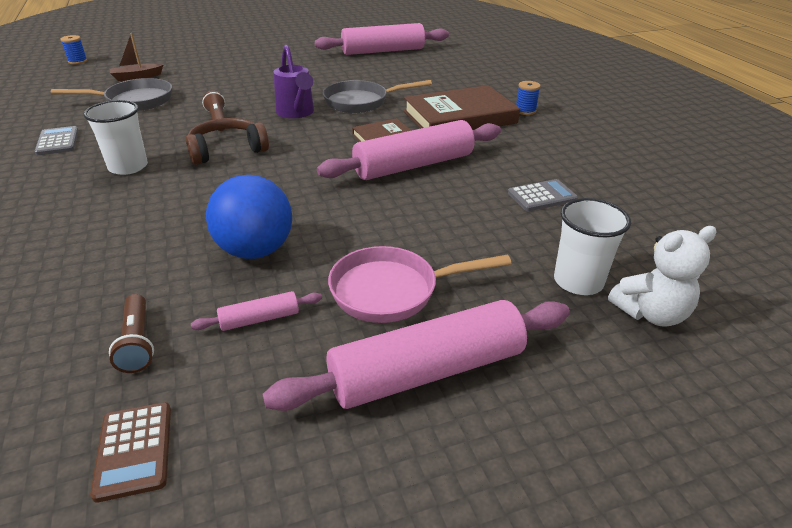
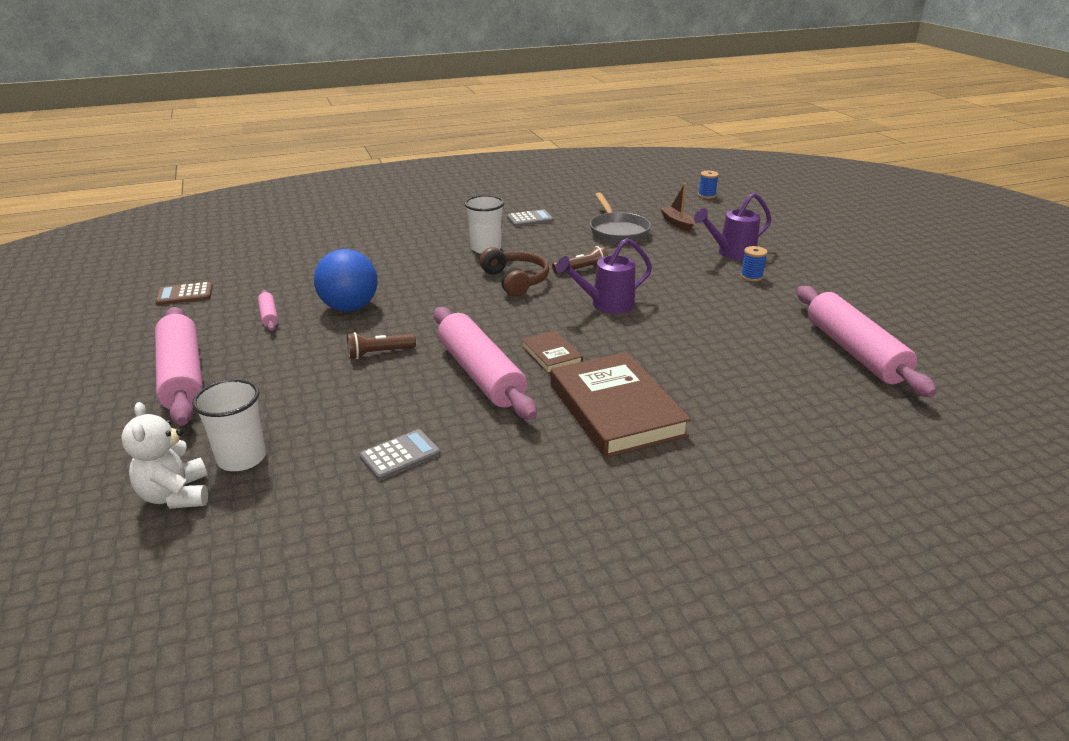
camera: 90 degrees right, 5 degrees down
(137, 342) = (267, 283): brown flashlight -> brown flashlight (379, 353)
(218, 65) = (731, 253): none -> purple watering can
(361, 102) = (648, 340): grey pan -> none
(392, 291) = (275, 363): pink pan -> none
(525, 111) = (652, 470): blue spool -> blue spool (751, 276)
(542, 196) = (400, 455): grey calculator -> grey calculator turned 105 degrees counterclockwise

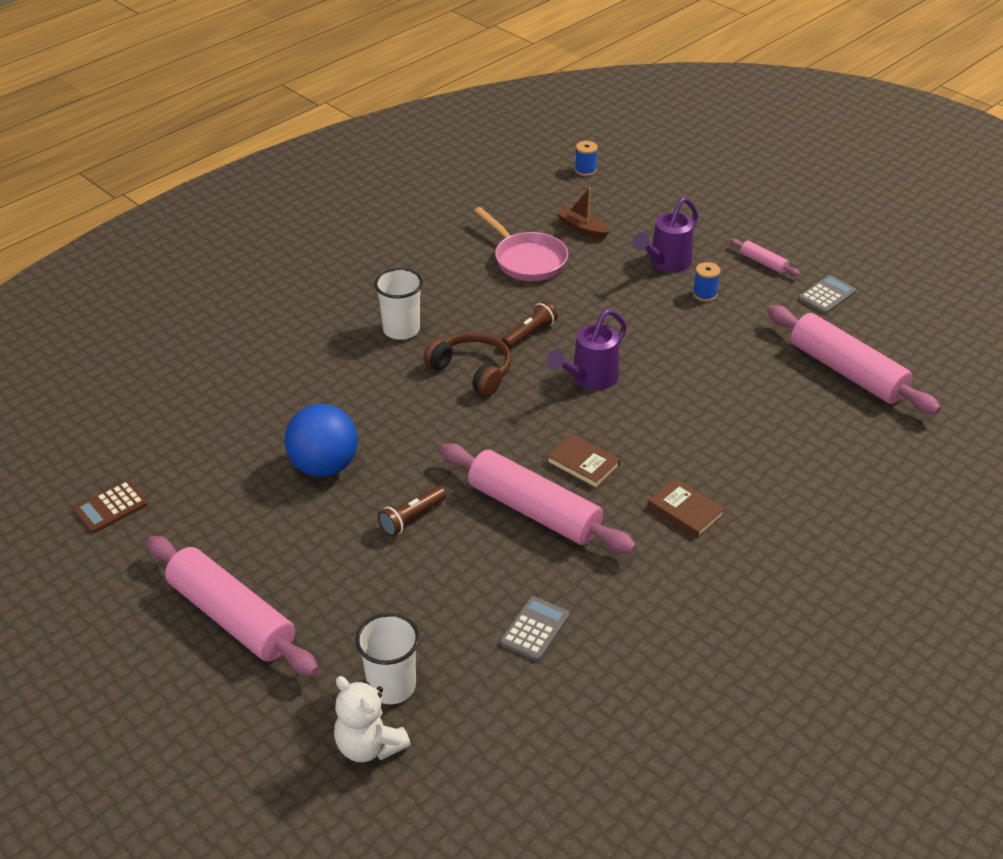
camera: 25 degrees left, 10 degrees up
(269, 316) = (245, 507): pink rolling pin -> pink rolling pin (763, 263)
(530, 219) = (414, 266): grey calculator -> grey calculator (826, 295)
(615, 410) = (685, 511): brown book -> brown book, size x0.49
(617, 231) = (526, 260): grey pan -> pink pan

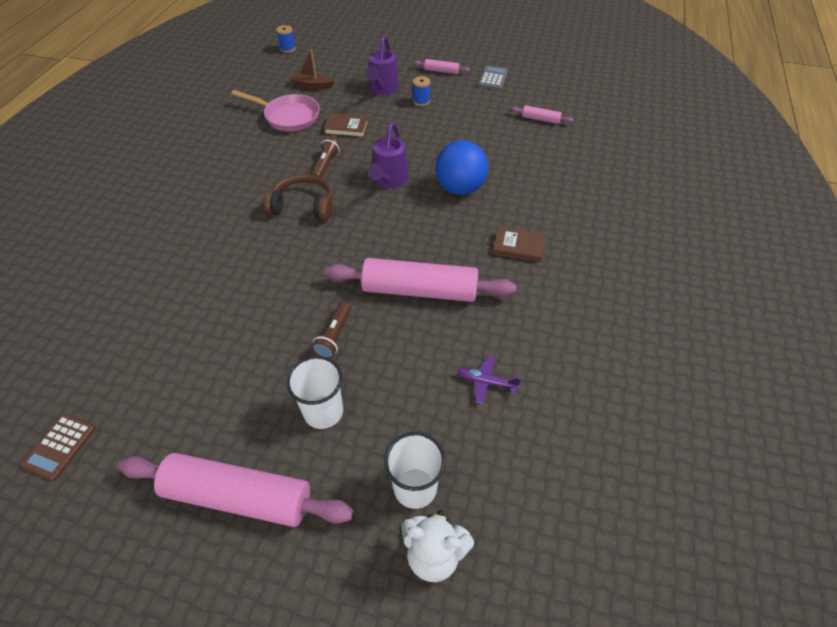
camera: 30 degrees left, 10 degrees up
(324, 466) = (236, 324): blue ball -> blue ball (460, 188)
(401, 329) = (229, 195): white cup -> white cup (323, 411)
(534, 629) = (486, 382): grey calculator -> purple plane
(583, 464) = (428, 242): brown book -> brown book (346, 127)
(846, 371) = (540, 119): pink rolling pin -> pink rolling pin, size x0.44

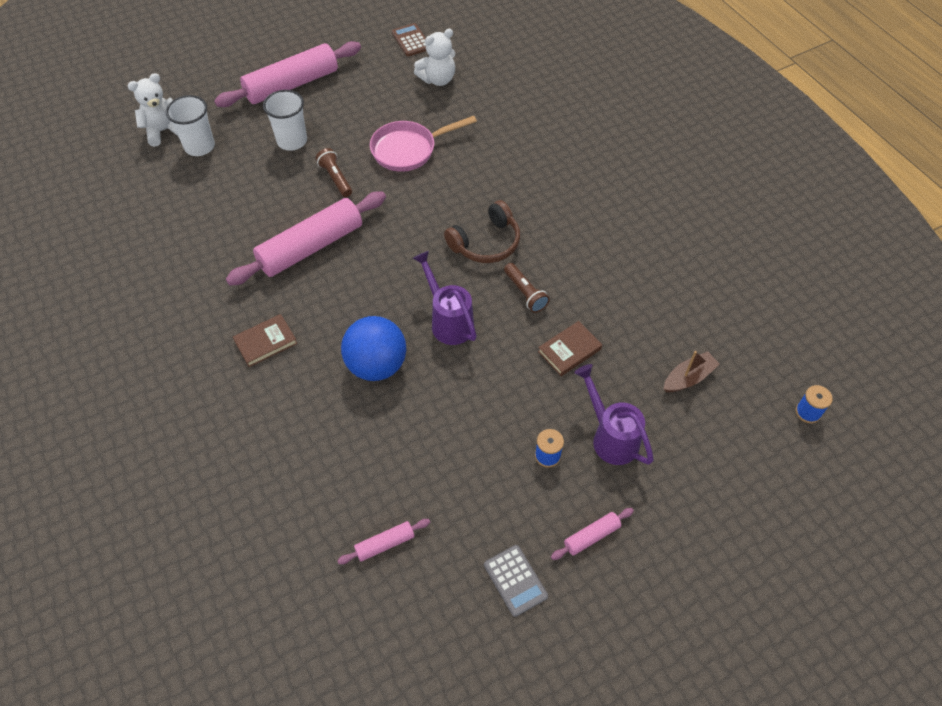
camera: 135 degrees right, 5 degrees up
(120, 369) = (438, 79): none -> white teddy bear
(288, 117) = (641, 317): pink pan -> pink pan (408, 150)
(486, 382) = (203, 223): purple plane -> none

